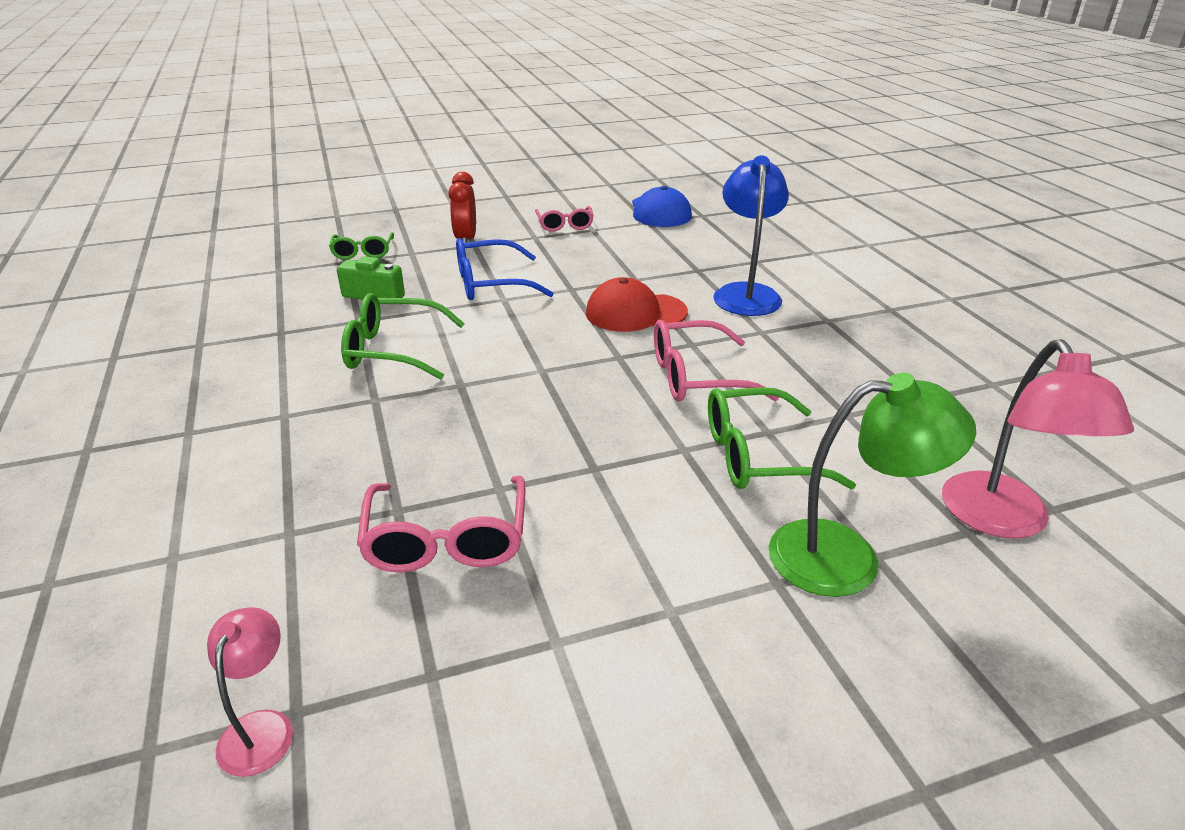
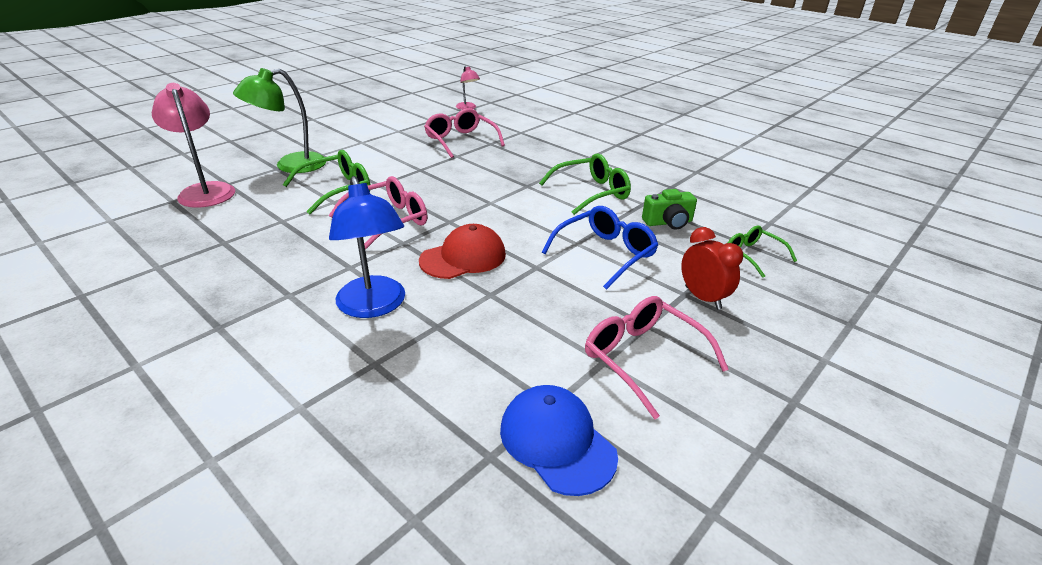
camera: 150 degrees right, 0 degrees up
(565, 225) = (642, 358): pink glasses -> pink glasses, size x1.56

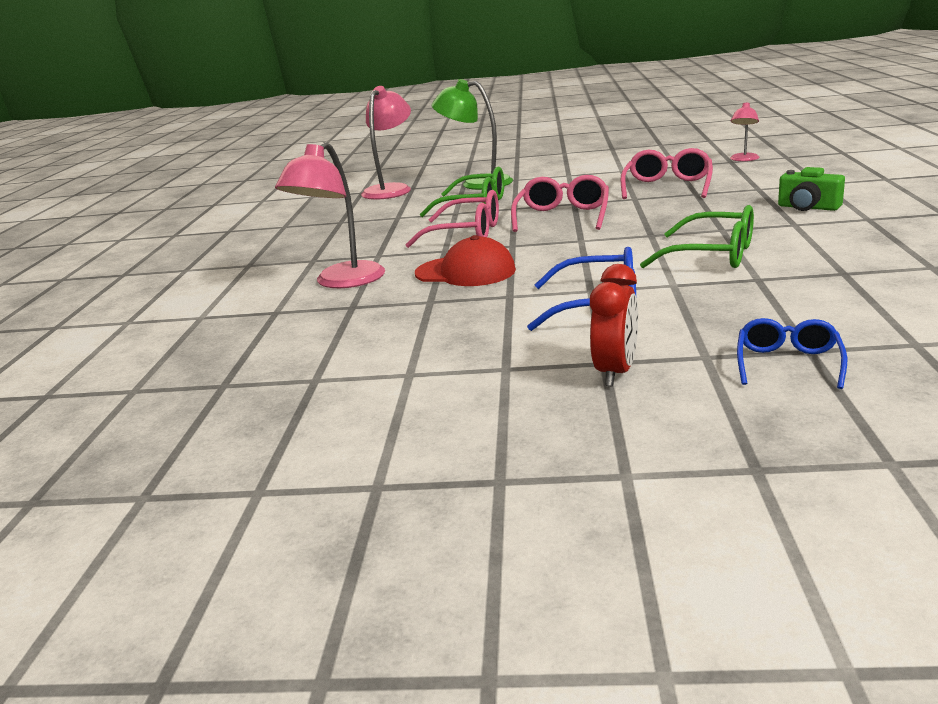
camera: 55 degrees right, 10 degrees down
(374, 306) = (342, 282): blue lamp -> pink lamp
(557, 442) = (270, 399): blue cap -> none
(642, 358) = (443, 386): pink glasses -> pink glasses (562, 216)
(668, 222) = (746, 303): green camera -> green camera (808, 207)
(752, 255) = (788, 363): green glasses -> blue glasses

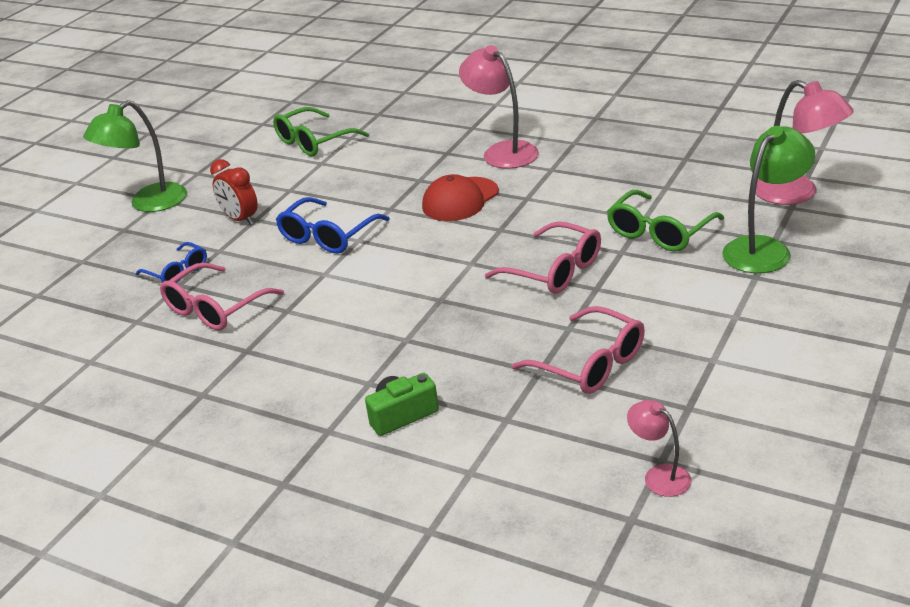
camera: 115 degrees right, 10 degrees up
(467, 233) = (562, 214): pink glasses -> pink glasses (215, 308)
(650, 485) = (148, 203): none -> green lamp
(713, 255) = (353, 310): green glasses -> green glasses (313, 142)

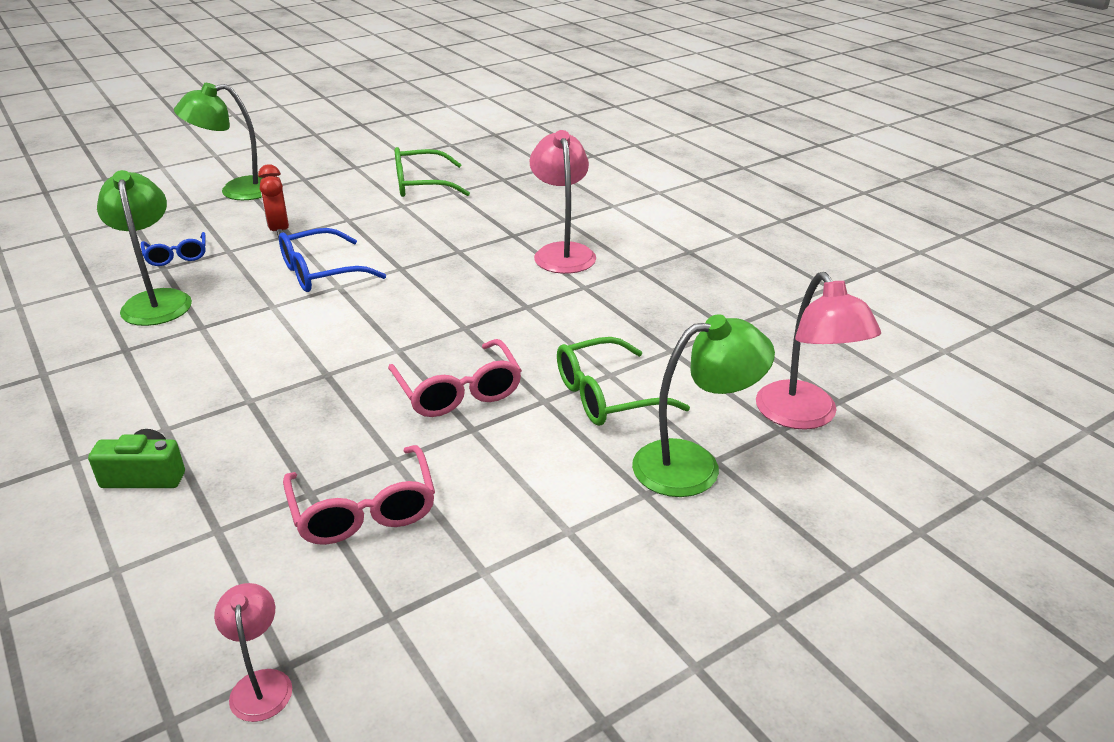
camera: 25 degrees right, 0 degrees up
(215, 308) = (156, 300): pink glasses -> green lamp
(460, 199) = (468, 284): red cap -> none

